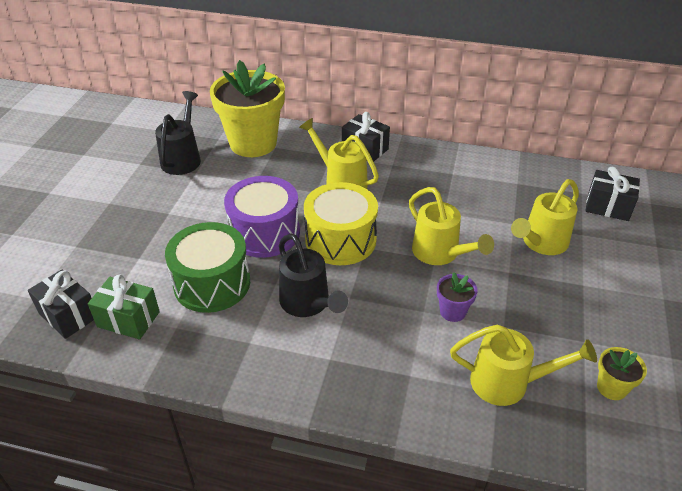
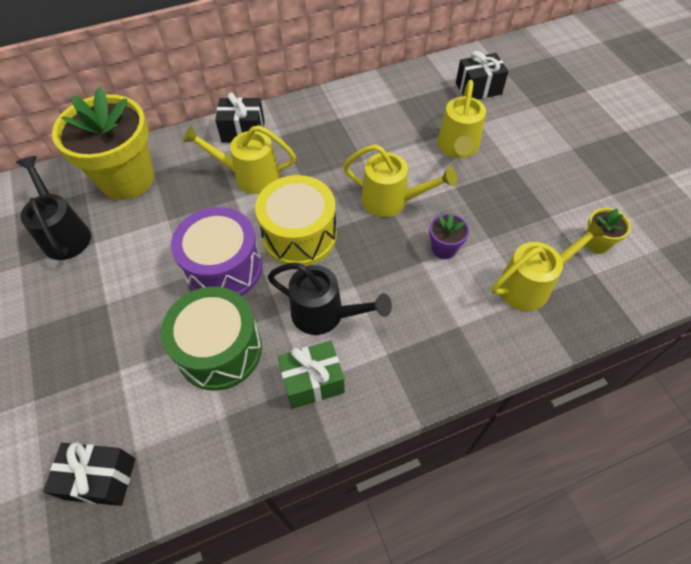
camera: 35 degrees left, 15 degrees up
(128, 319) = (169, 440): green gift -> green gift (313, 382)

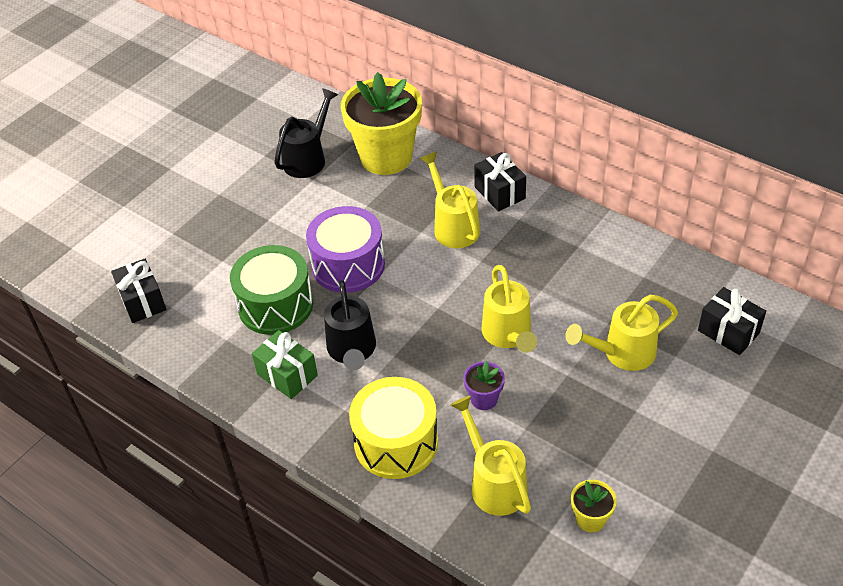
camera: 60 degrees right, 10 degrees down
(299, 235) = (417, 293): yellow drum -> yellow drum (396, 442)
(531, 285) = (494, 483): yellow watering can -> yellow watering can turned 150 degrees counterclockwise

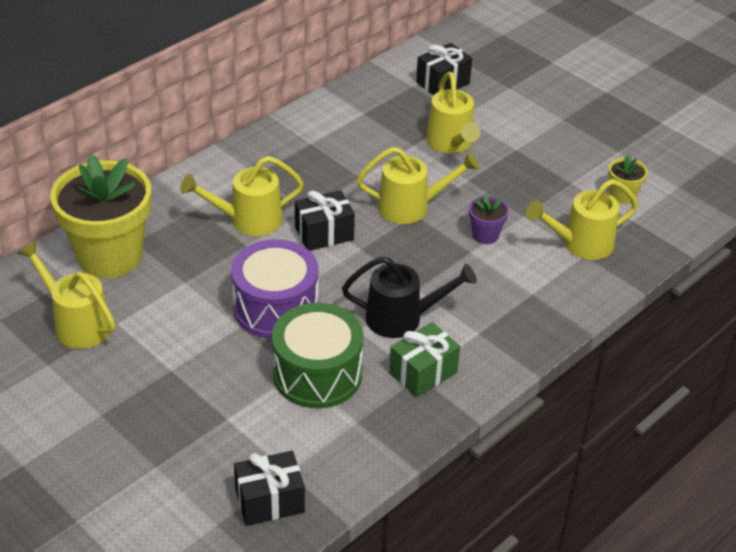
camera: 85 degrees left, 5 degrees down
(308, 158) = (76, 323): black watering can -> yellow watering can
(396, 442) = (526, 300): yellow drum -> none
(499, 193) = (212, 180): black gift -> black gift (324, 233)

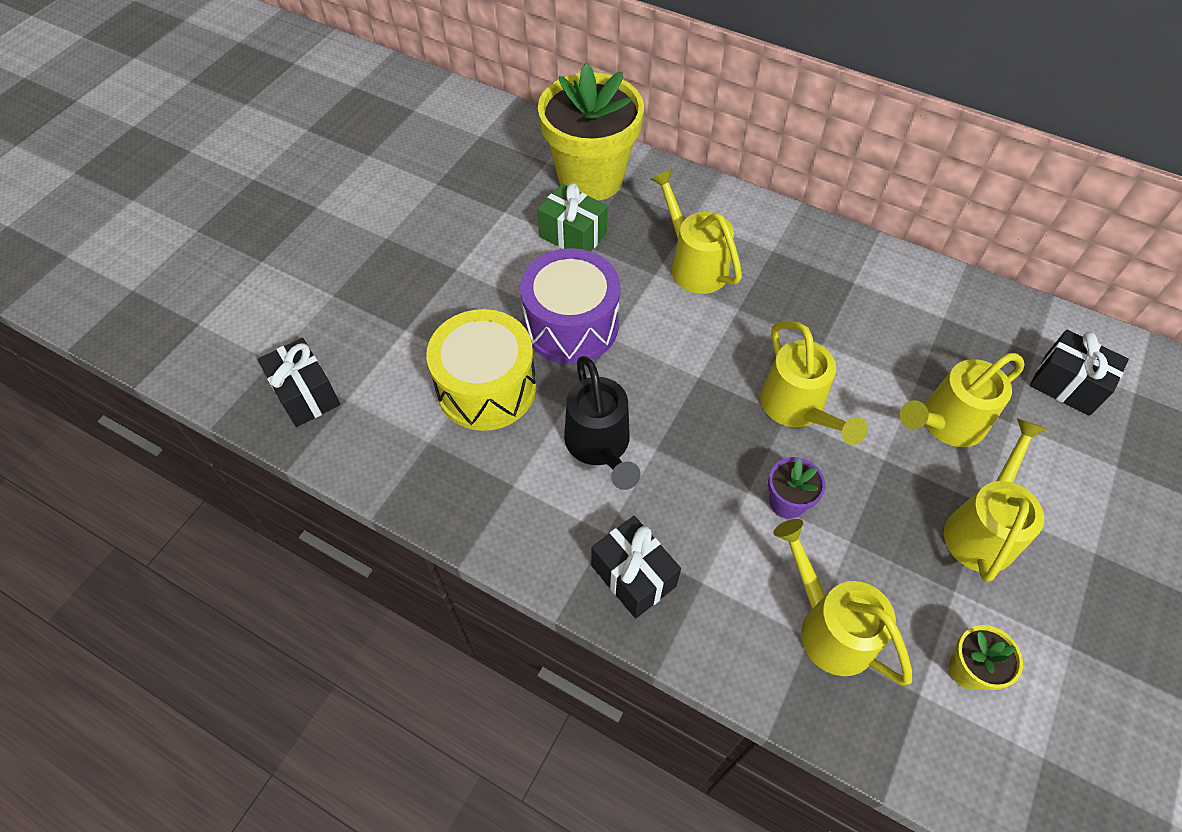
camera: 75 degrees right, 15 degrees up
(76, 323) = (493, 185): yellow watering can -> yellow watering can (982, 528)
(317, 374) = (486, 387): green drum -> yellow drum
(324, 233) = (706, 335): black gift -> black gift (633, 576)
(423, 372) = (520, 488): green gift -> green gift (573, 235)

